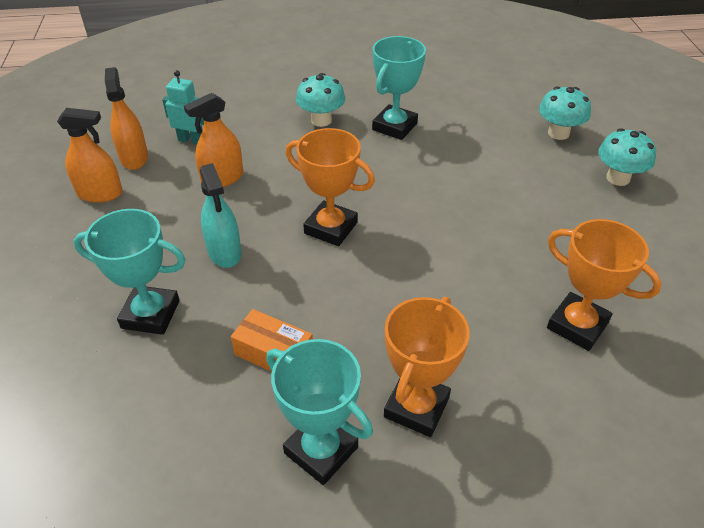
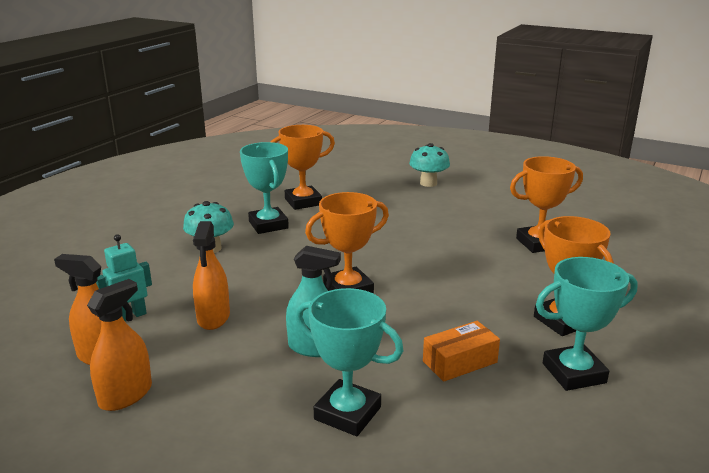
camera: 55 degrees left, 20 degrees down
(150, 314) = (347, 413): turquoise trophy -> turquoise trophy turned 75 degrees clockwise
(463, 122) = (303, 202): none -> orange trophy
(558, 133) = (362, 181): turquoise mushroom -> none

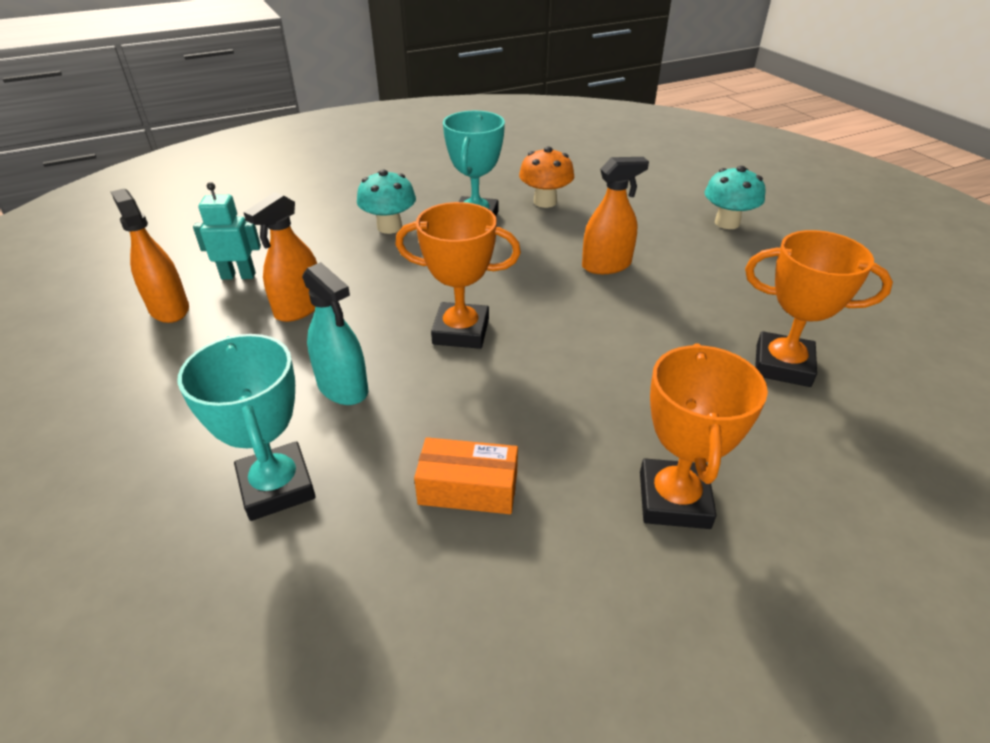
camera: 35 degrees right, 15 degrees up
(125, 395) = (138, 359): orange spray bottle -> orange spray bottle (606, 265)
(303, 202) = (545, 202): orange trophy -> orange mushroom
(573, 373) = (592, 588): turquoise trophy -> none

